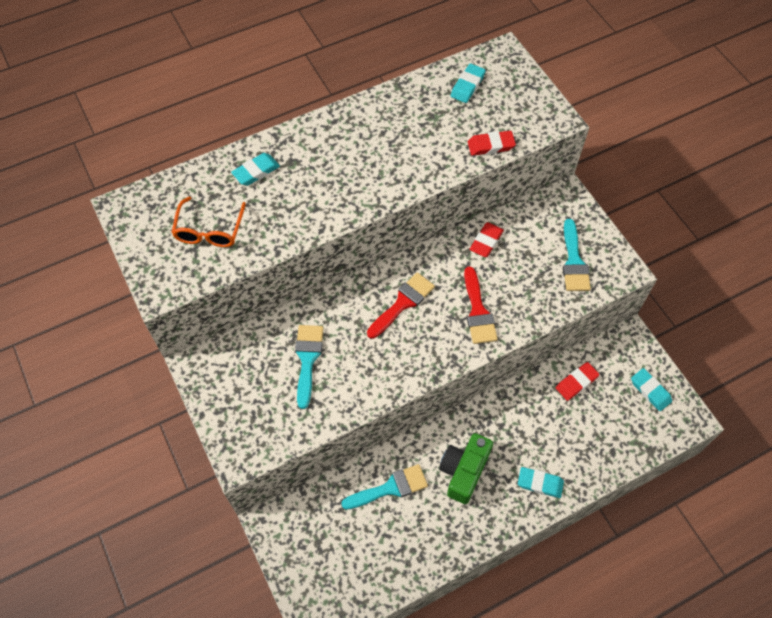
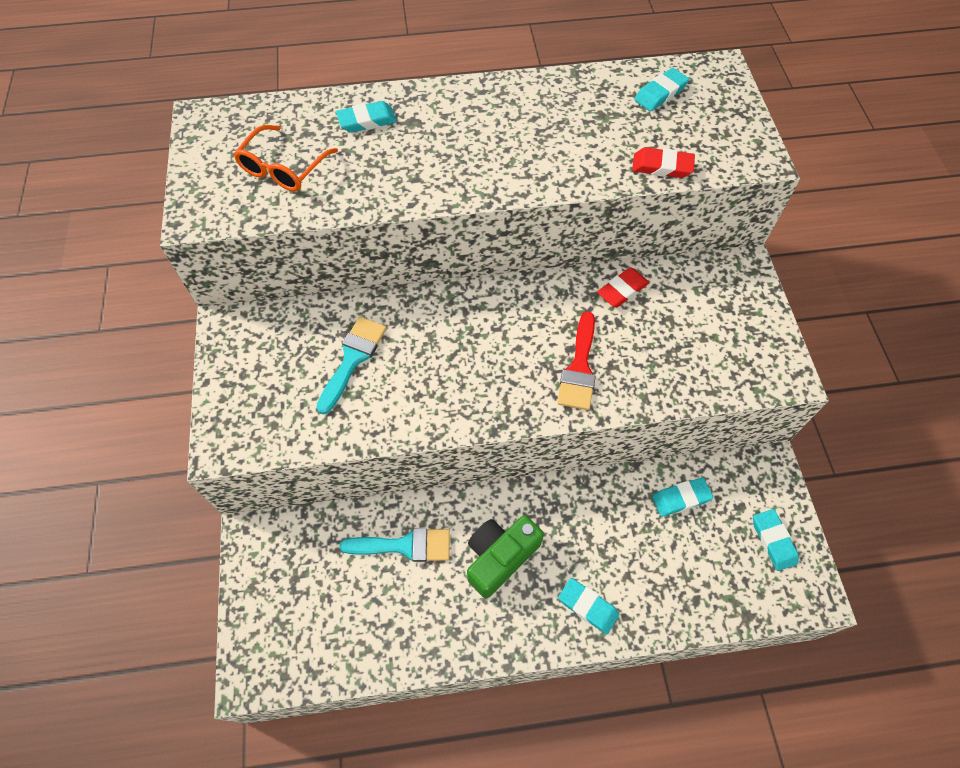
camera: 20 degrees right, 0 degrees up
(403, 303) = (492, 330): red brush -> none
(574, 261) = (725, 346): turquoise brush -> none
(576, 382) = (681, 498): red eraser -> turquoise eraser

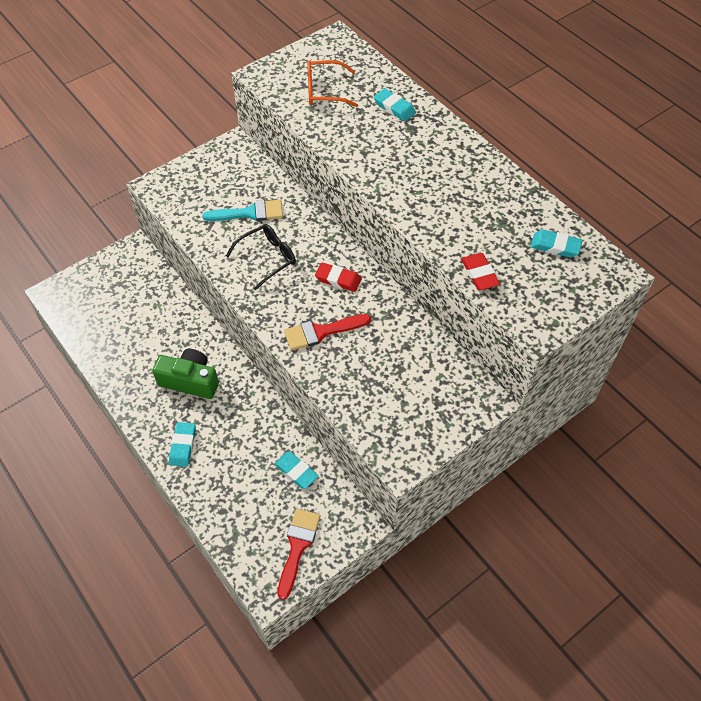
camera: 60 degrees right, 5 degrees down
(405, 545) = (170, 326): turquoise brush -> none
(437, 372) = (267, 258): none -> black glasses
(622, 290) = (406, 330): red eraser -> red eraser (338, 279)
(773, 541) = (297, 547): turquoise eraser -> red brush

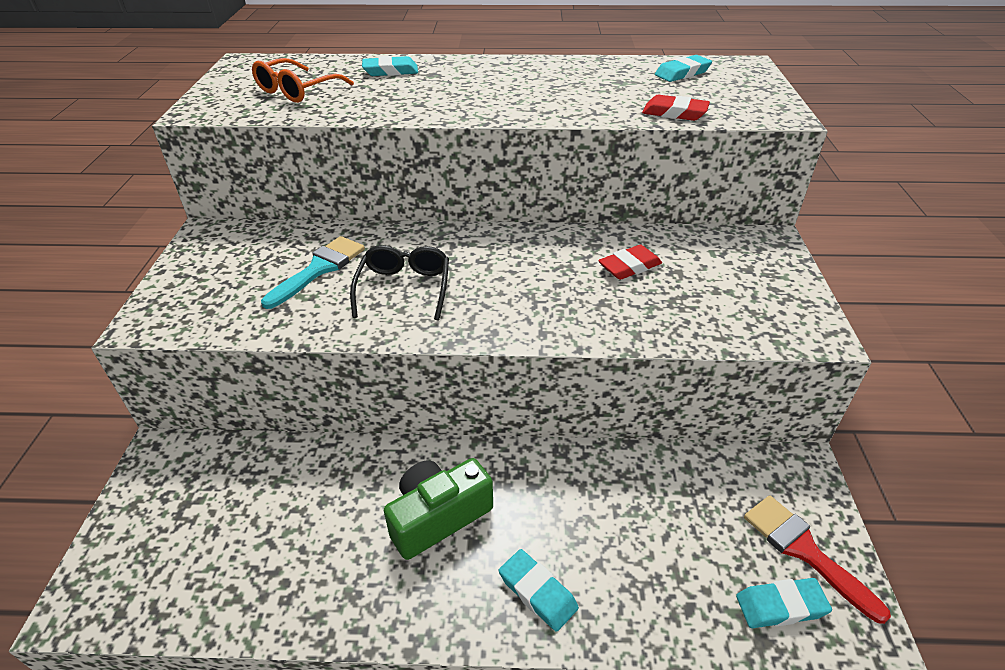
camera: 50 degrees left, 15 degrees down
(296, 471) = (682, 485): turquoise eraser -> turquoise eraser (781, 606)
(321, 332) = (565, 301): red brush -> none
(338, 279) = (504, 254): red eraser -> red eraser (629, 266)

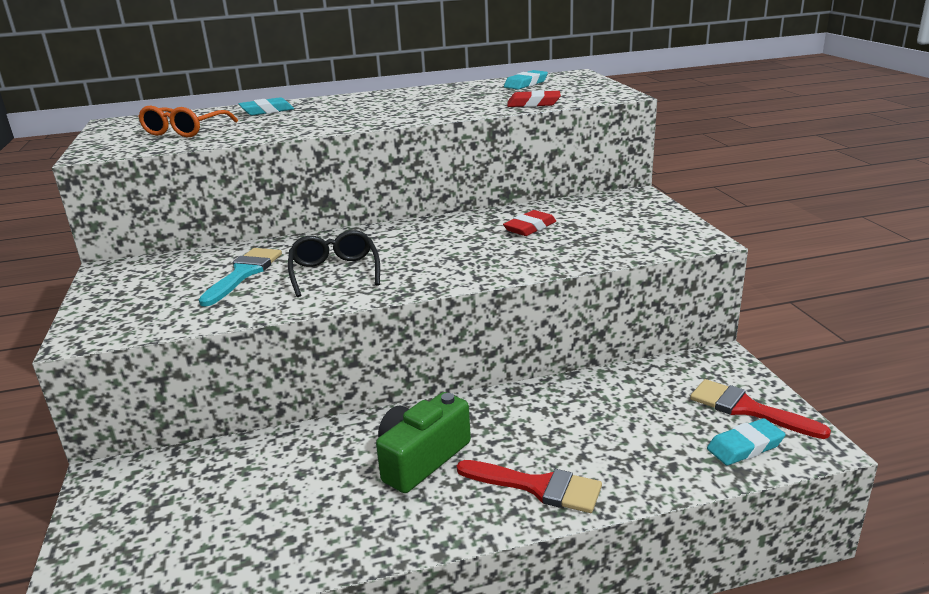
camera: 15 degrees left, 15 degrees down
(537, 592) = (538, 487): turquoise eraser -> red brush

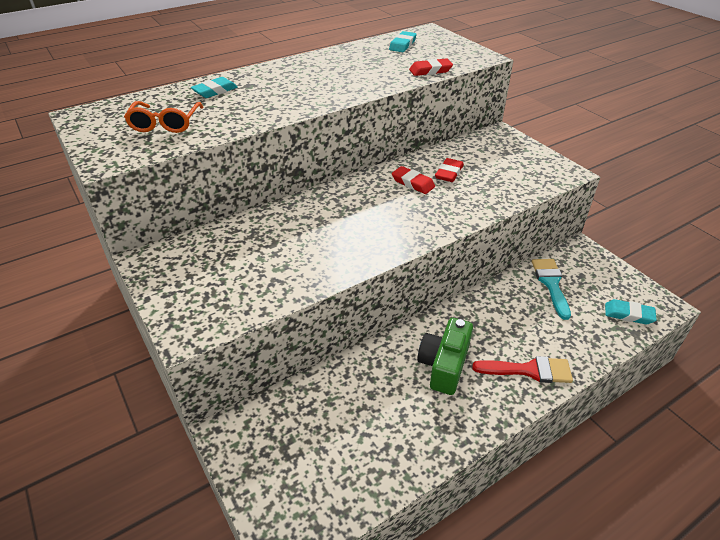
camera: 20 degrees left, 15 degrees up
(244, 273) = (267, 248): turquoise brush -> turquoise brush (551, 284)
(335, 272) = (339, 236): black glasses -> none
(473, 233) = (413, 183): none -> red eraser
(745, 447) = (628, 314): turquoise eraser -> turquoise eraser turned 60 degrees clockwise
(747, 409) = (615, 286): red brush -> none

